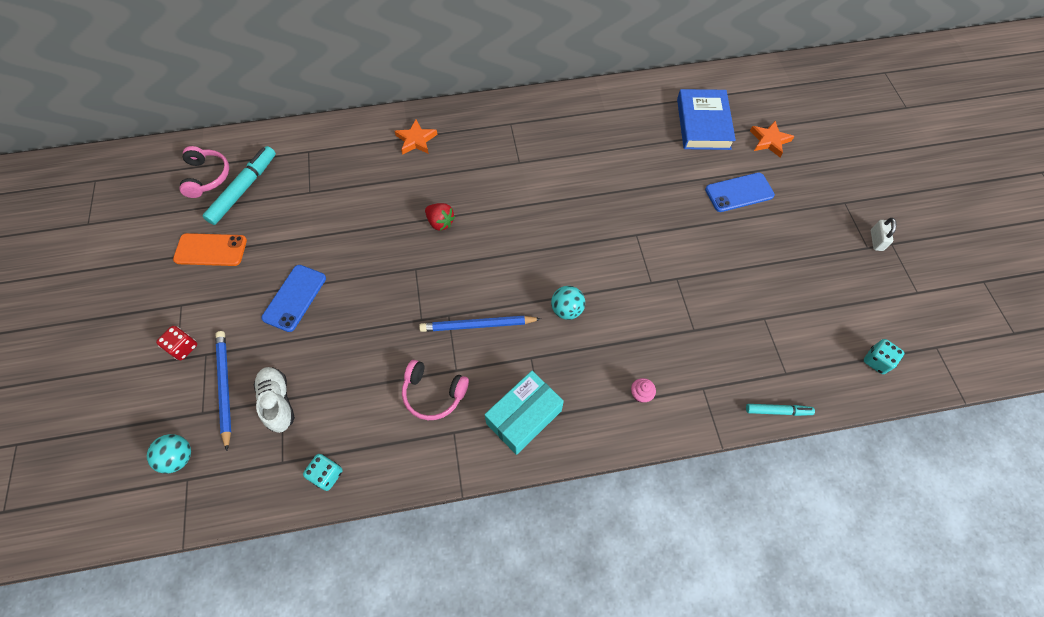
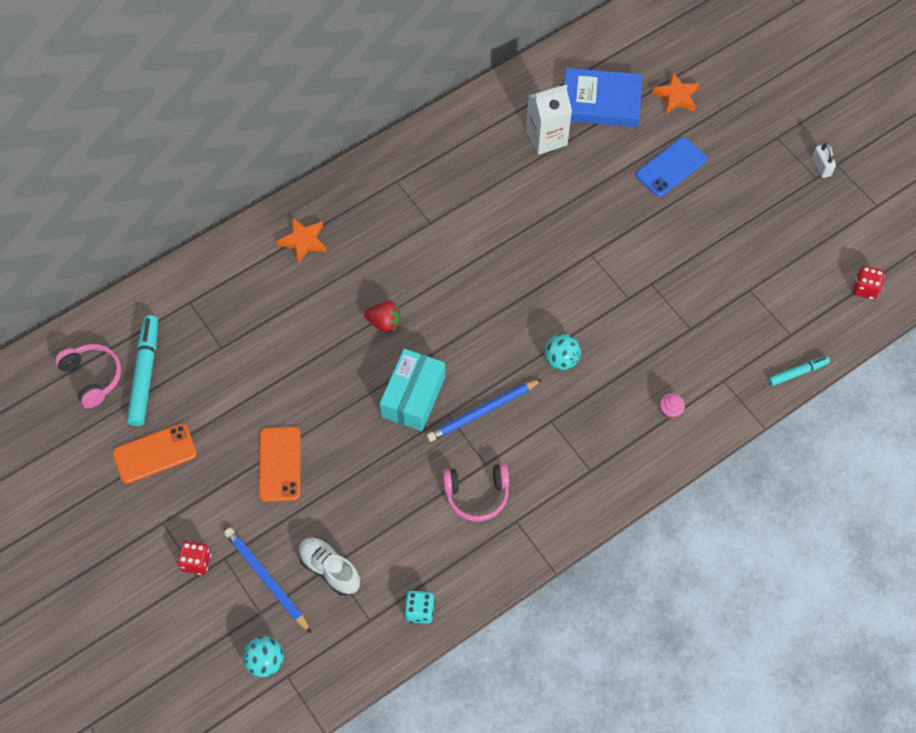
camera: 25 degrees left, 0 degrees up
(295, 298) = (280, 464): blue phone -> orange phone
(524, 417) = (573, 478): turquoise box -> turquoise box (413, 397)
(645, 134) = (546, 138): none -> white carton
(703, 124) = (600, 102): blue book -> blue book turned 60 degrees counterclockwise
(876, 361) = (865, 288): turquoise dice -> red dice

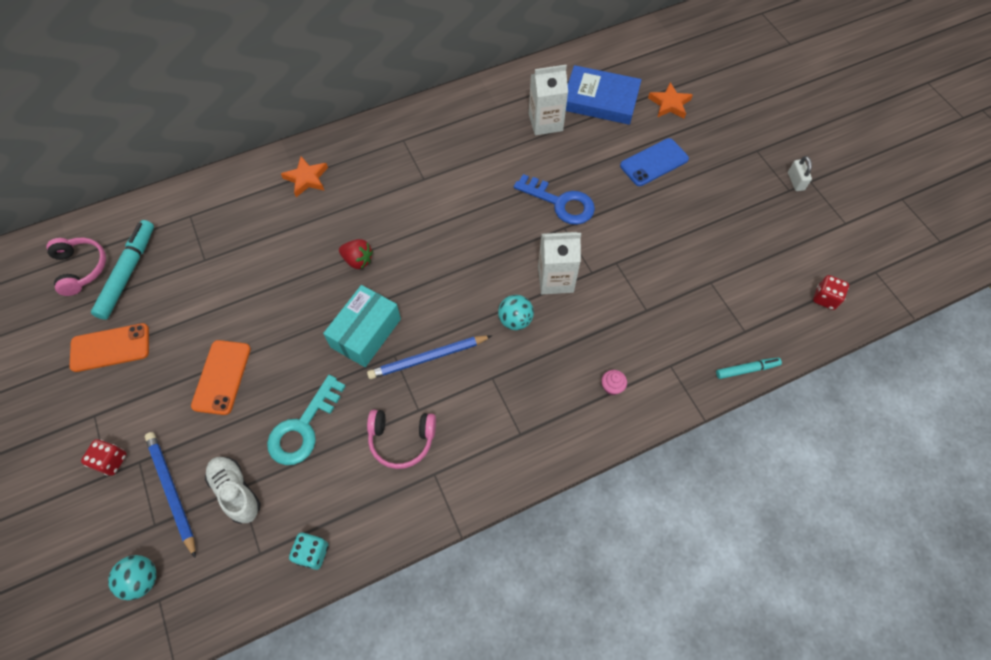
camera: 10 degrees right, 0 degrees up
(377, 499) = (303, 427): none -> turquoise key
(581, 227) = (560, 203): none -> blue key
(593, 311) = (555, 279): none -> white carton

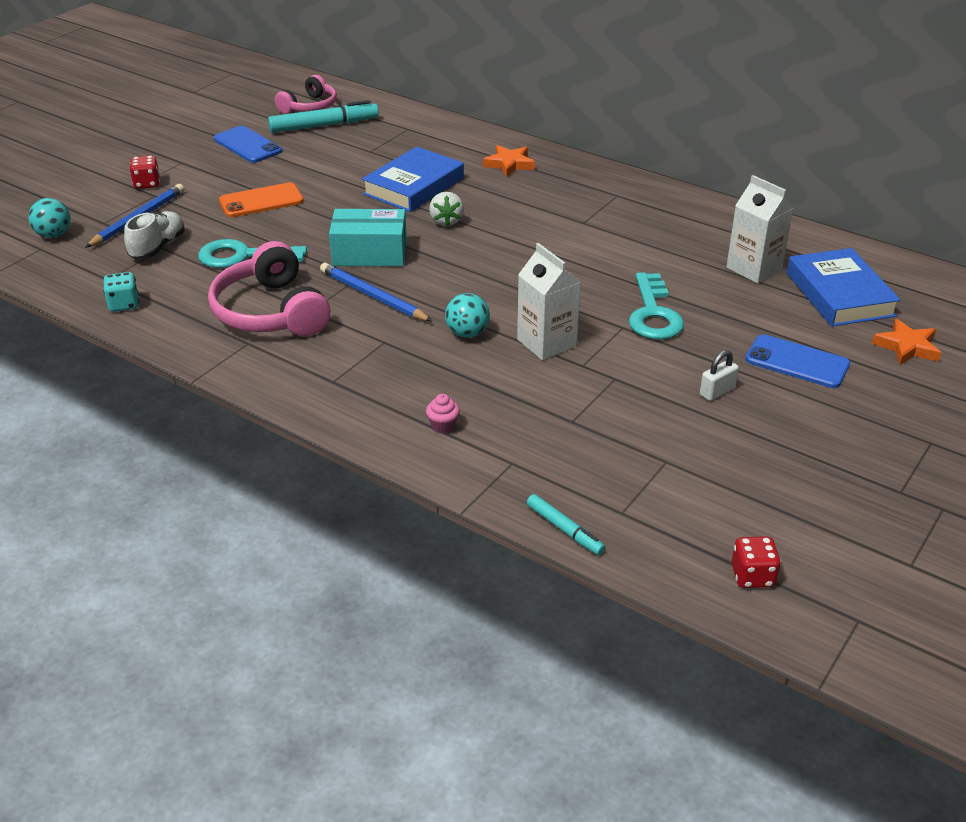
camera: 60 degrees right, 25 degrees down
(110, 347) = (248, 145): orange phone -> blue phone
(288, 256) = (414, 186): none -> blue book
(358, 260) = (446, 221): red strawberry -> white strawberry
(401, 440) = (270, 312): pink headphones -> pink headphones, size x1.60
(560, 203) = (653, 314): blue key -> turquoise key
(795, 181) = (924, 493): white padlock -> white padlock (717, 391)

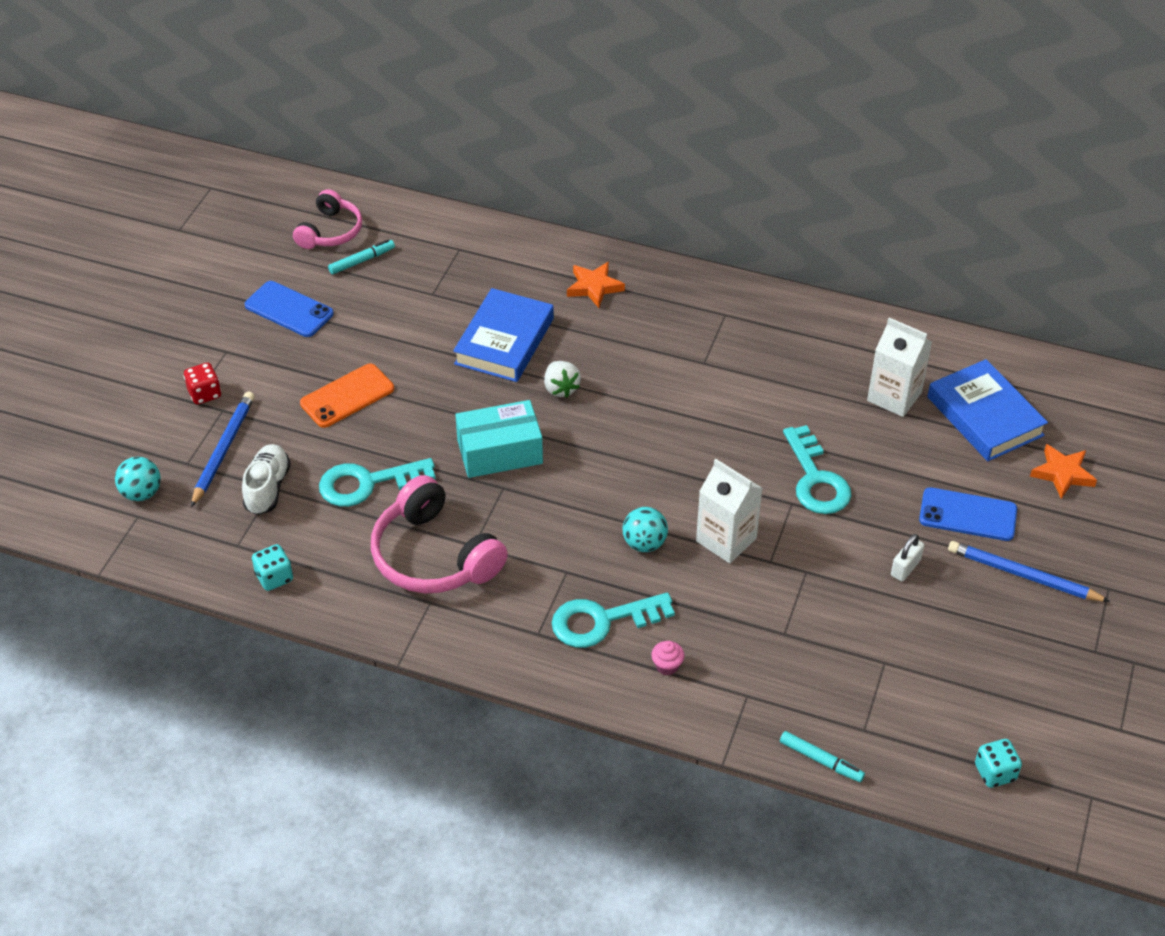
camera: 15 degrees left, 10 degrees up
(324, 125) = (362, 261): turquoise marker -> turquoise marker, size x0.56
(373, 296) = (530, 512): blue pencil -> blue pencil (1023, 575)
(398, 382) = (602, 621): none -> turquoise key
(752, 576) = (995, 772): red dice -> turquoise dice

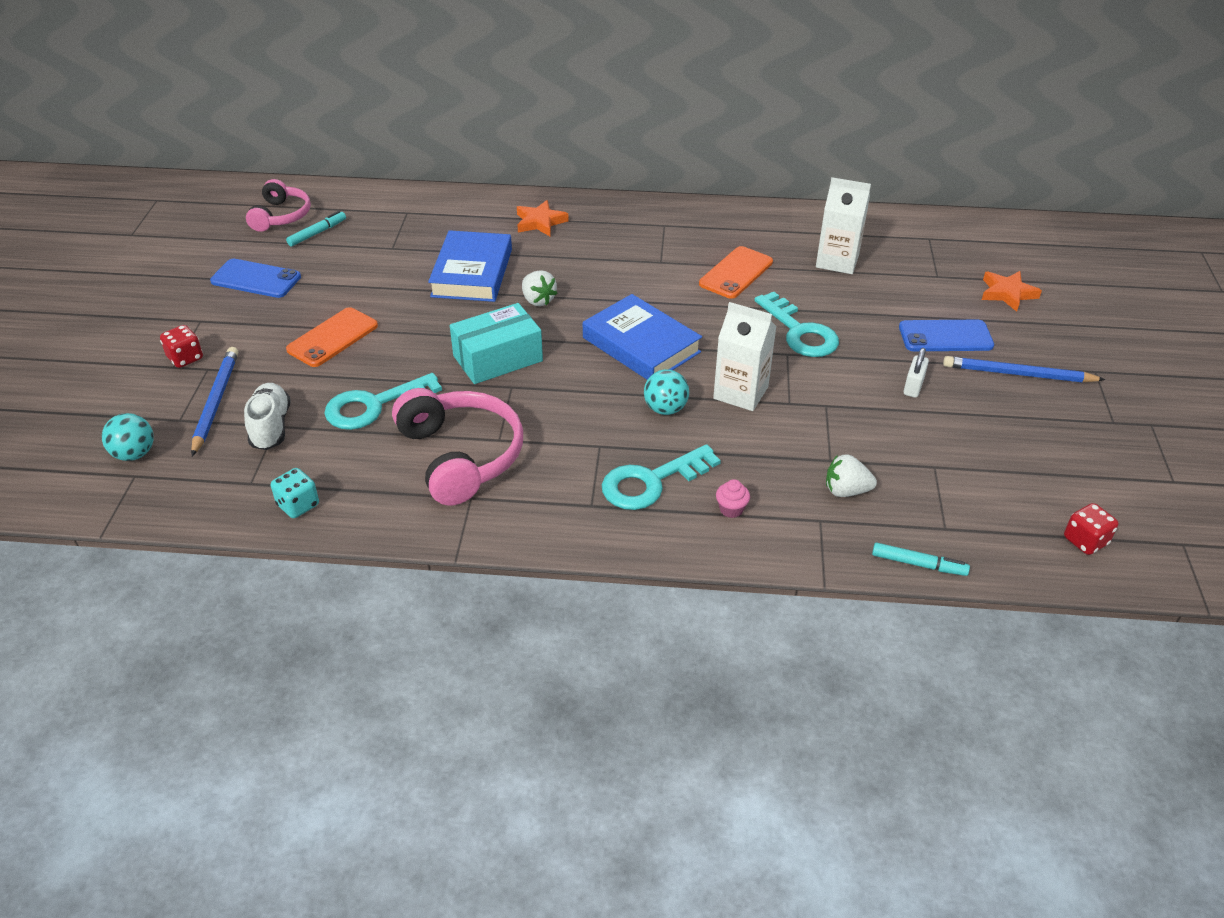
camera: 15 degrees left, 5 degrees down
(433, 556) = (461, 456): pink headphones -> pink headphones turned 150 degrees counterclockwise
(778, 392) = (736, 273): none -> orange phone
(785, 670) = (846, 491): none -> white strawberry
(984, 416) = (920, 263): blue book -> blue book (641, 345)
(995, 772) = (1085, 541): turquoise dice -> red dice

